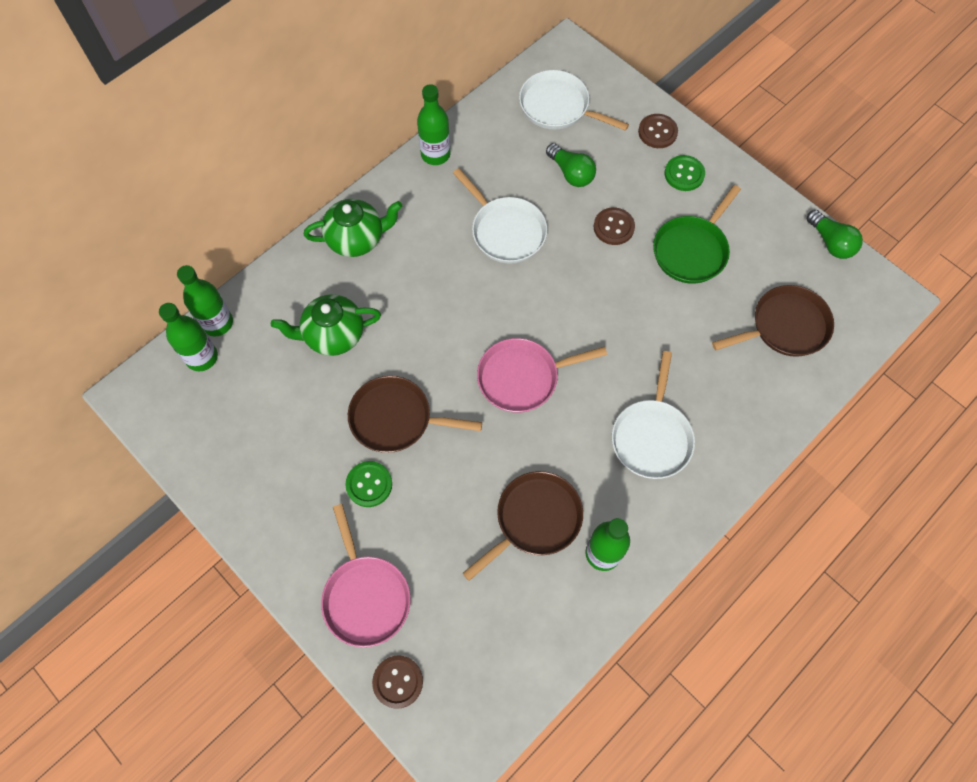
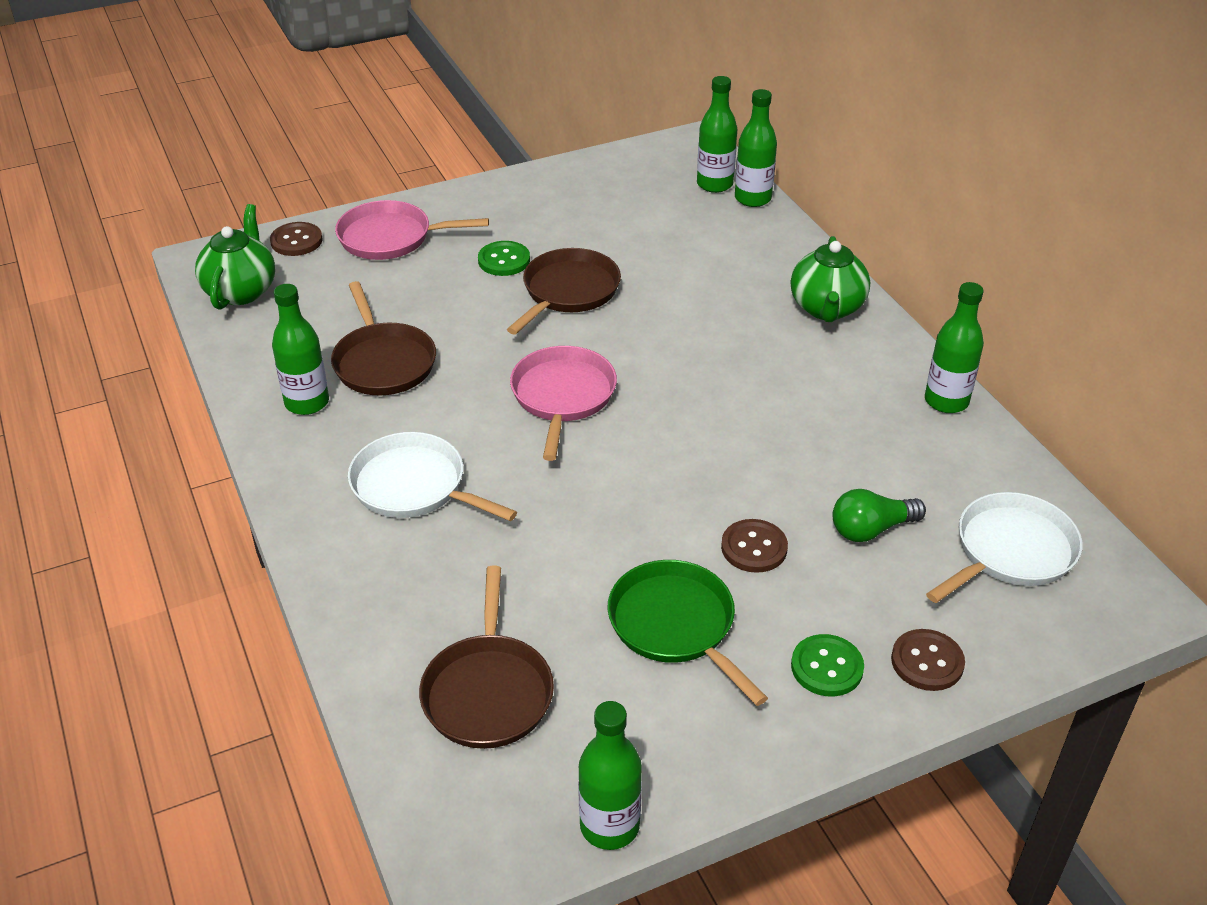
camera: 110 degrees right, 25 degrees down
(333, 335) = (698, 268): green teapot -> green teapot (241, 291)
(505, 231) = (790, 436): white pan -> none
(831, 242) = (609, 826): green light bulb -> green bottle

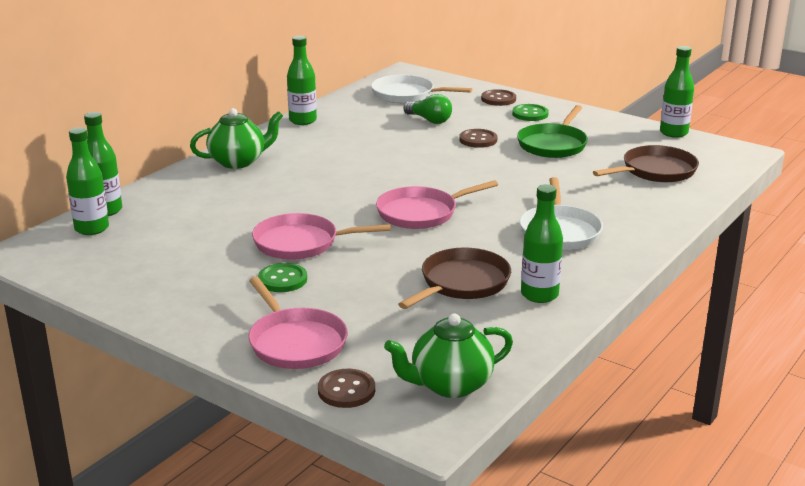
camera: 120 degrees left, 15 degrees down
(568, 291) = (301, 243): brown pan -> pink pan

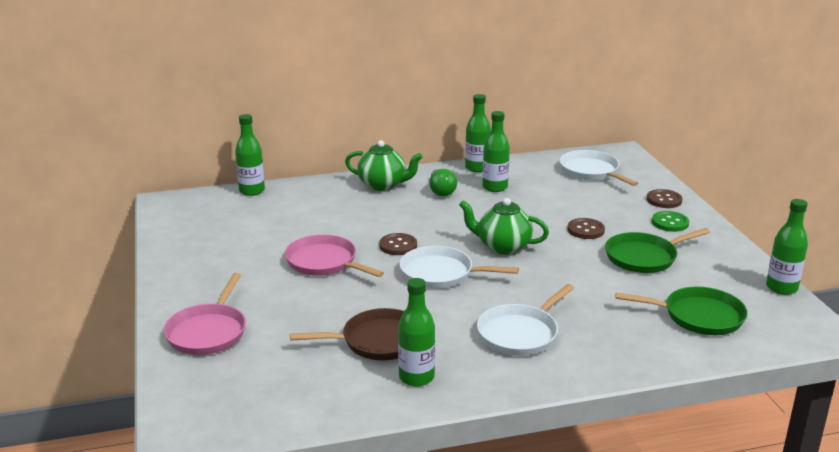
camera: 40 degrees right, 0 degrees up
(92, 228) = (225, 200): green bottle -> green bottle (495, 187)
(282, 279) = (271, 284): green button -> none
(346, 390) = (182, 381): brown button -> brown button (398, 246)
(421, 213) = (440, 273): pink pan -> white pan
(429, 120) = (574, 199): green light bulb -> green light bulb (441, 191)
(450, 385) = (244, 412): green teapot -> green teapot (502, 247)
(655, 171) = (698, 316): brown pan -> green pan

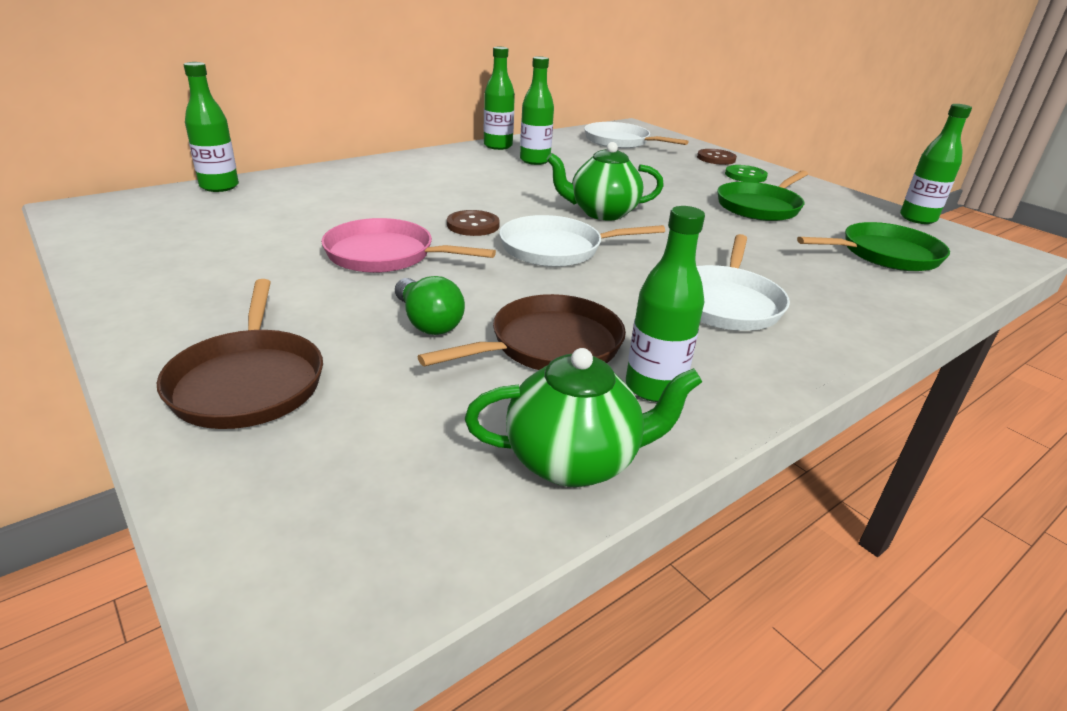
camera: 25 degrees left, 5 degrees up
(208, 332) = (248, 382): pink pan -> brown pan
(383, 185) = (400, 168): green teapot -> green teapot (574, 461)
(441, 191) = (477, 168): green light bulb -> green light bulb (428, 322)
(585, 230) = (673, 189): brown button -> none

